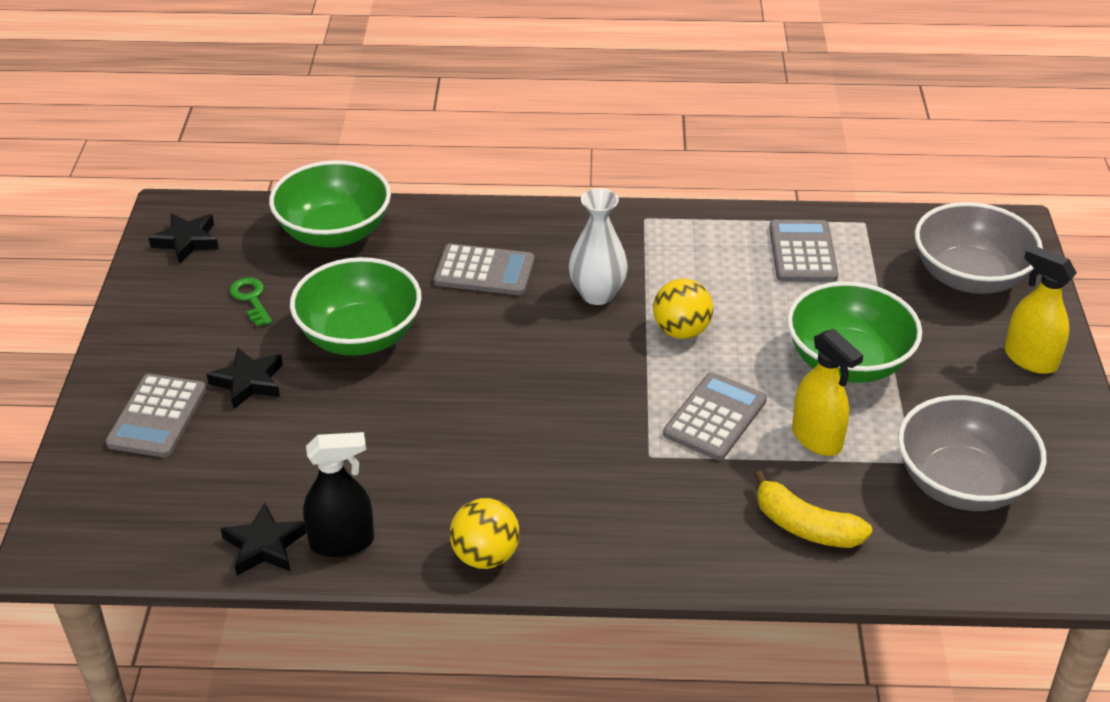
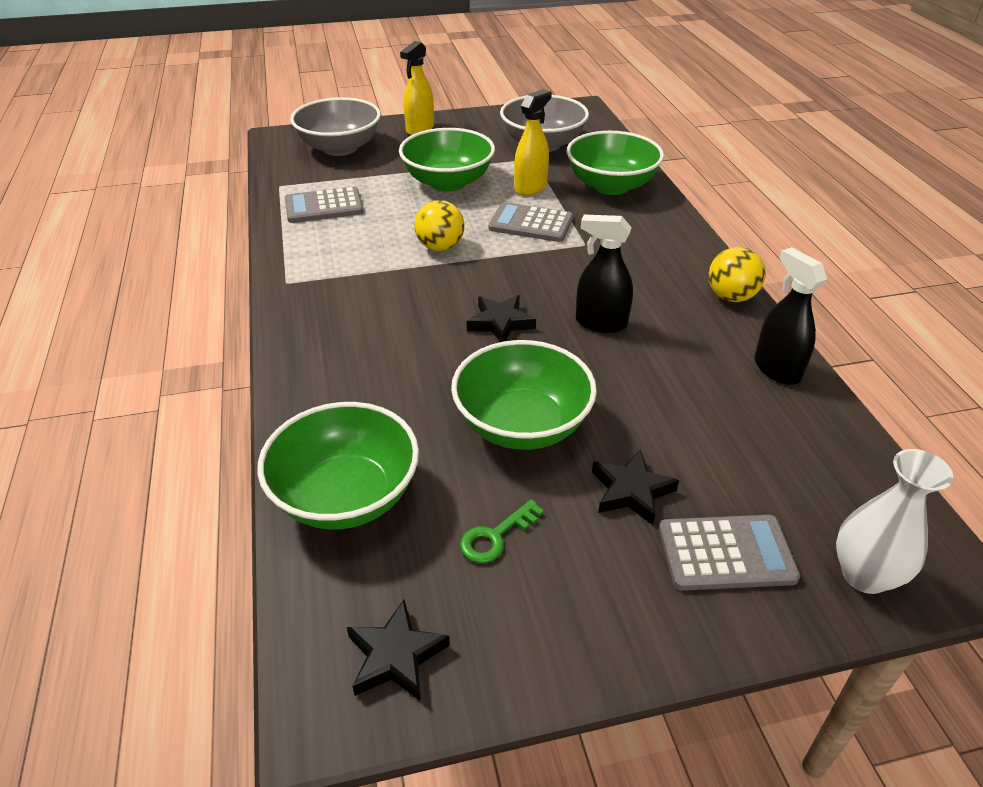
camera: 105 degrees left, 0 degrees up
(265, 545) = (816, 413): black star -> black star (500, 323)
(483, 425) = (600, 323): none -> black spray bottle
(484, 271) = (391, 362): grey calculator -> none
(597, 294) = (406, 292): white vase -> white vase (864, 575)
(805, 526) = (611, 185): yellow banana -> green bowl

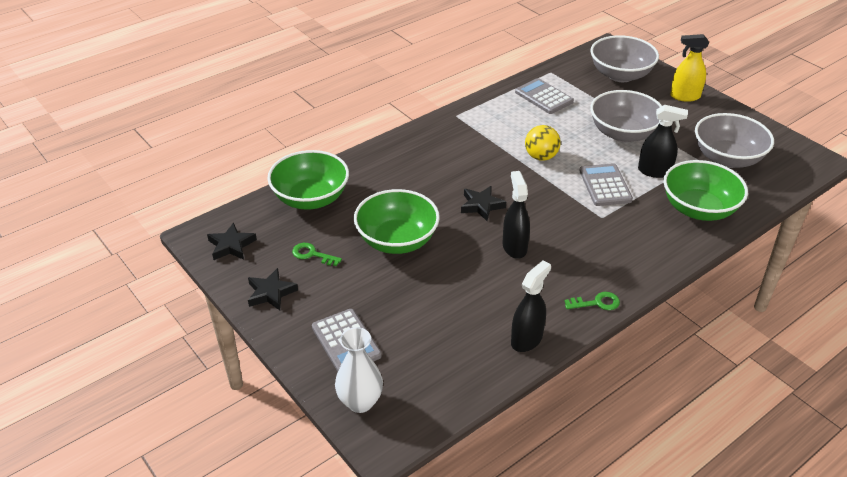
camera: 65 degrees right, 0 degrees up
(448, 182) = (623, 133): green bowl -> grey bowl
(530, 187) = (654, 171): yellow spray bottle -> black spray bottle
(631, 491) = (371, 295): black star -> black star (271, 293)
(731, 297) = (596, 303): yellow ball -> green key

